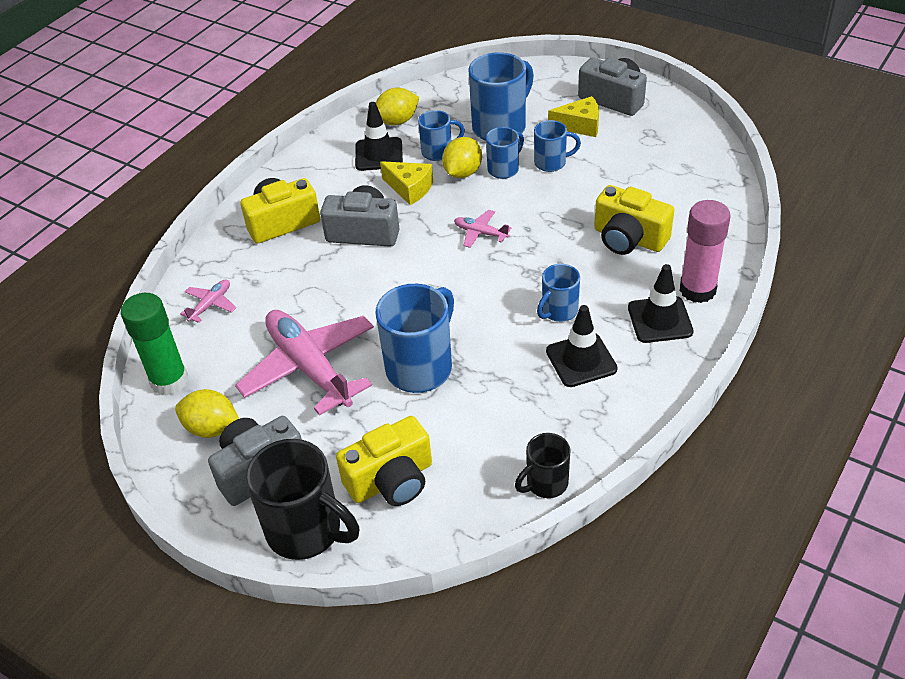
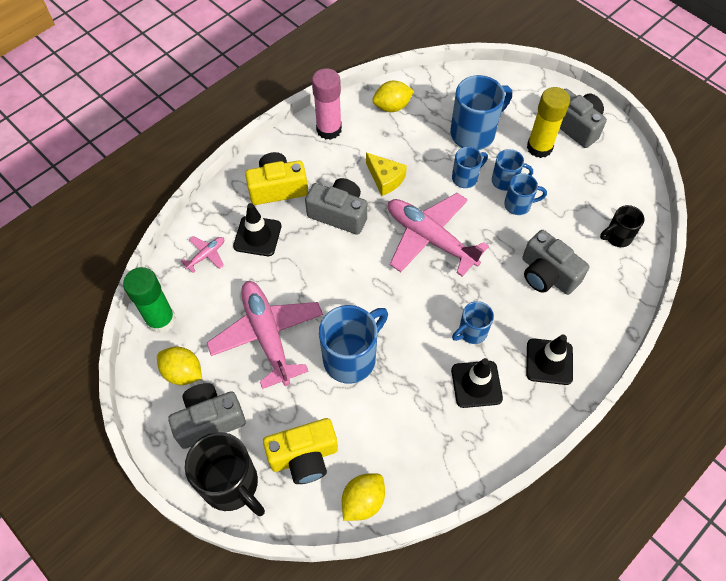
camera: 10 degrees right, 15 degrees up
(379, 154) = (369, 138): black traffic cone -> black traffic cone (257, 236)
(438, 152) = (417, 147): blue mug -> blue mug (518, 205)
(463, 173) = (431, 173): yellow lemon -> yellow lemon (363, 501)
(480, 233) = (430, 238): pink plane -> pink plane, size x2.29
(545, 483) = (418, 492): black mug -> black mug (617, 237)
(580, 125) = (539, 147): yellow cheese -> yellow glue stick
(629, 238) = (547, 274): yellow camera -> grey camera
(697, 290) = (588, 340): pink glue stick -> pink glue stick (329, 129)

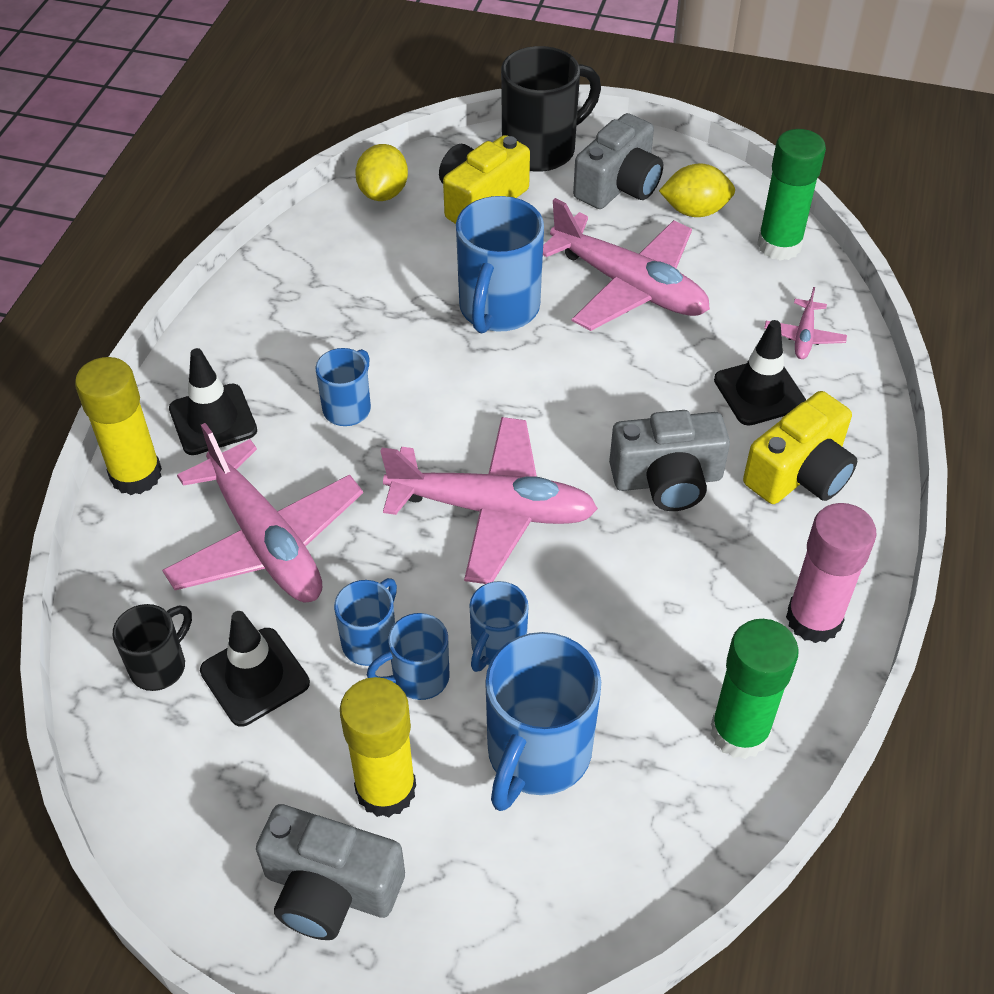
camera: 150 degrees right, 10 degrees down
(231, 485) = (541, 150): black mug -> black mug turned 135 degrees clockwise
(385, 179) = (638, 574): yellow cheese -> none
(392, 106) = (739, 732): yellow lemon -> green glue stick
(476, 384) = (307, 351): black traffic cone -> black traffic cone (255, 677)
(518, 205) = (370, 641): blue mug -> blue mug turned 150 degrees clockwise
(547, 274) = (266, 541): grey camera -> pink plane
(602, 346) = (136, 475): none -> yellow glue stick

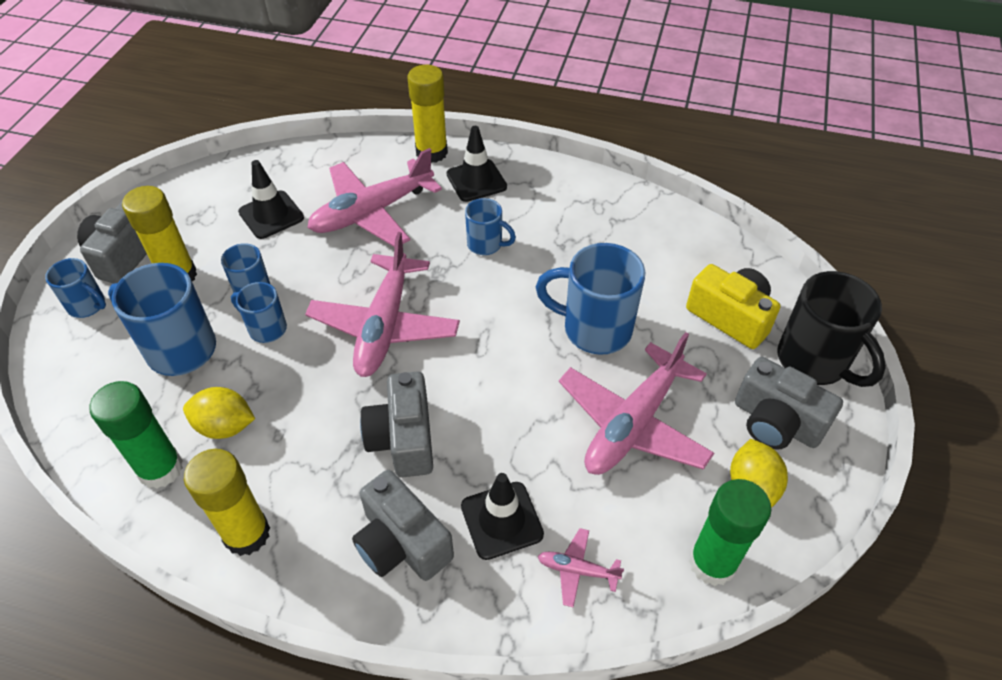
camera: 90 degrees right, 0 degrees up
(160, 666) = (288, 176): black mug -> none
(370, 641) = (285, 265): blue mug -> blue mug (88, 306)
(383, 193) = (726, 254): yellow lemon -> yellow lemon (225, 426)
(799, 473) = (401, 543): yellow camera -> grey camera
(813, 619) = (247, 534): pink glue stick -> yellow glue stick

